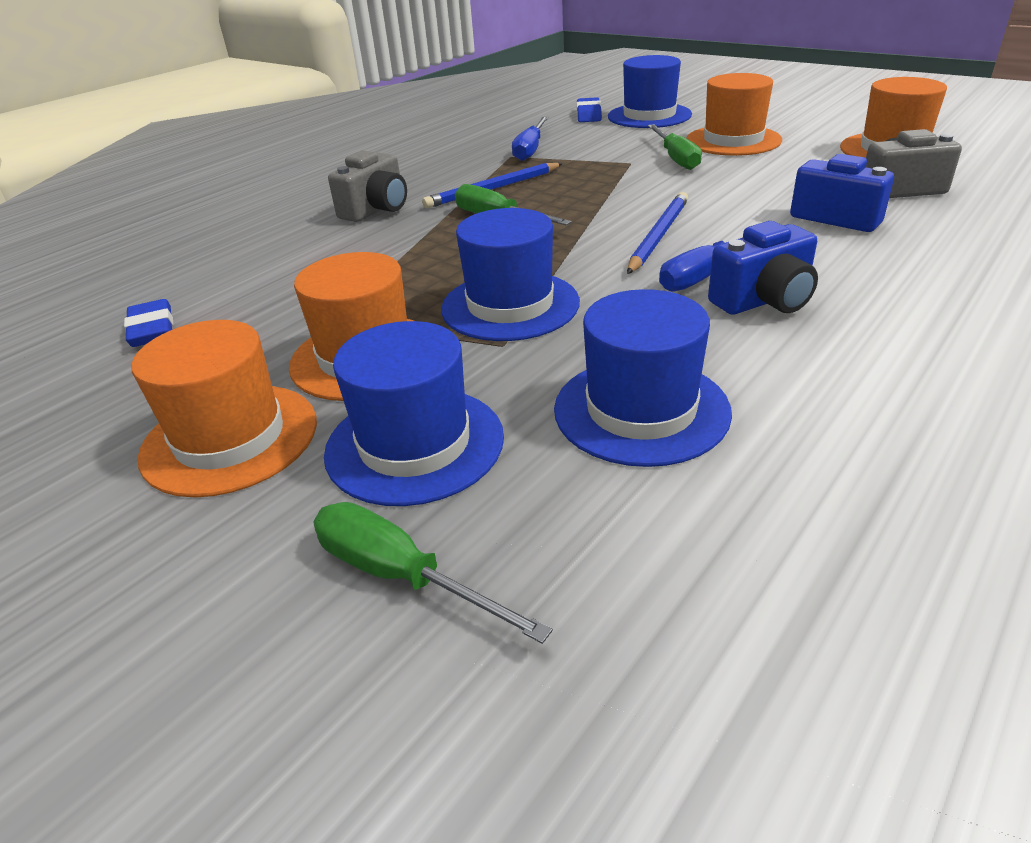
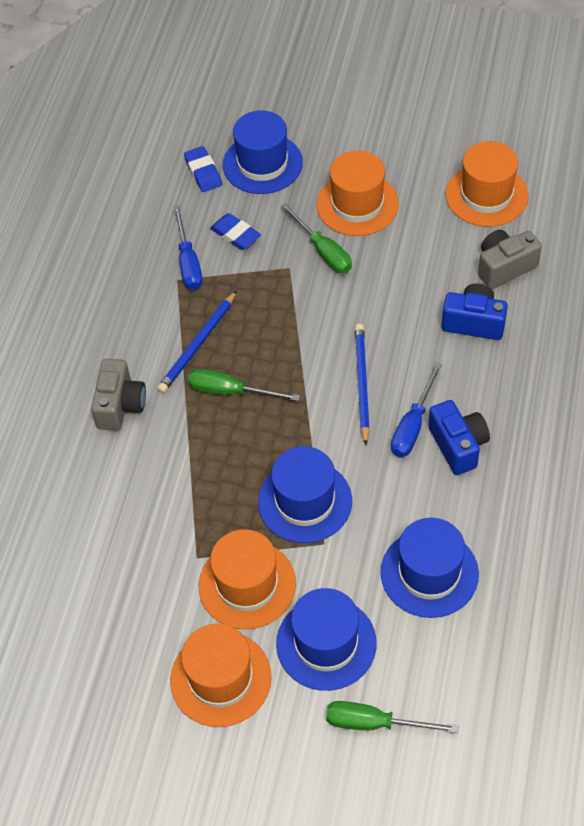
camera: 25 degrees left, 20 degrees up
(152, 329) = (76, 609): blue eraser -> blue eraser (235, 234)
(764, 301) = (458, 445): blue camera -> blue camera turned 60 degrees counterclockwise

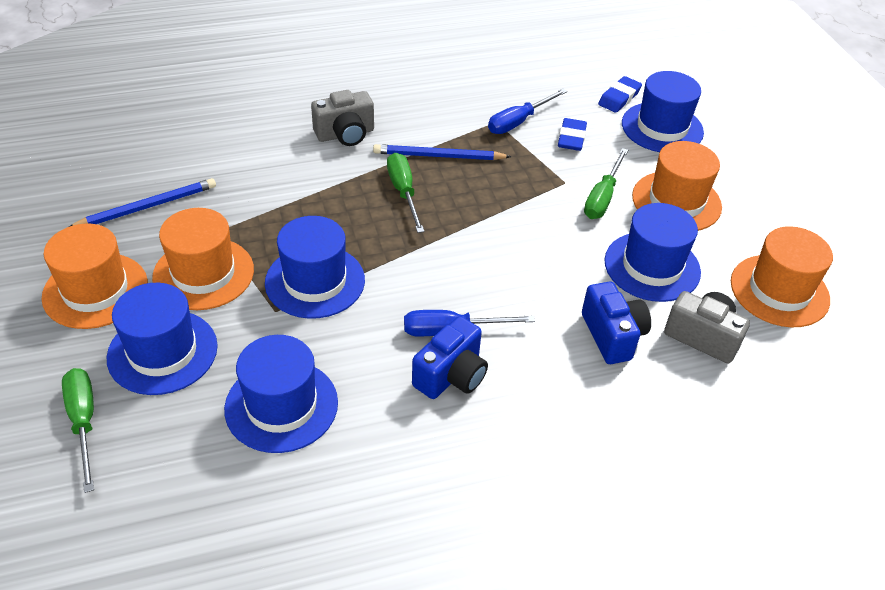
camera: 55 degrees right, 10 degrees down
(361, 383) = (474, 275): blue pencil -> blue pencil (147, 206)
(418, 260) = (652, 266): none -> blue hat

